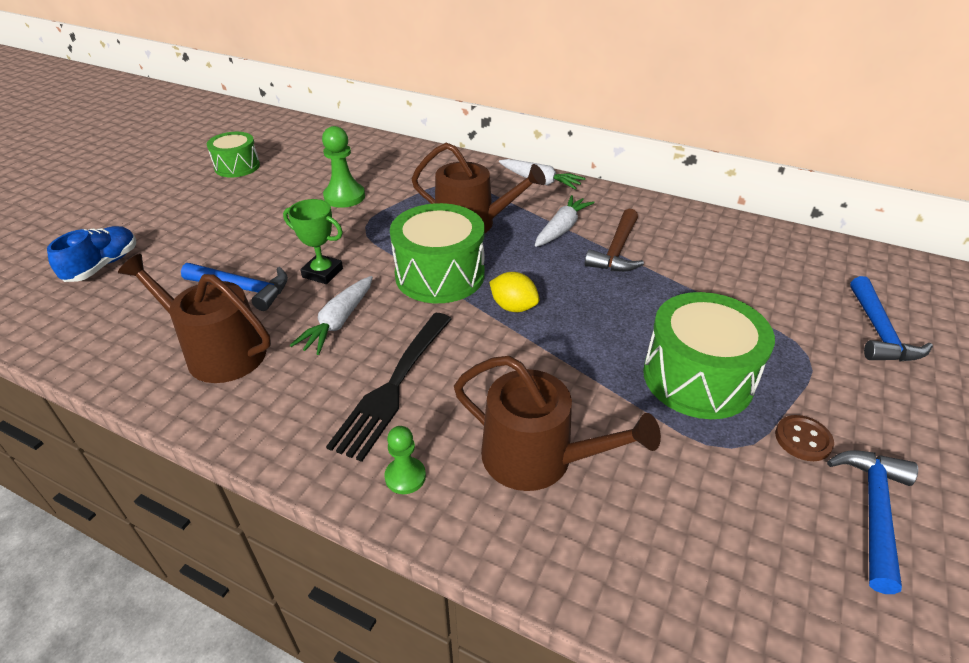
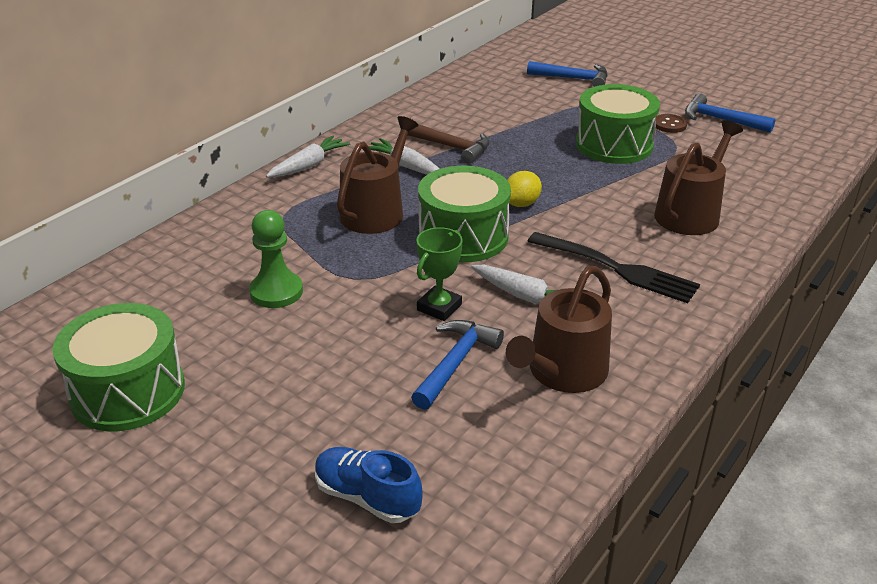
camera: 80 degrees left, 5 degrees down
(237, 167) = (128, 391): green drum -> green drum, size x1.61
(405, 477) = (712, 267): green pawn -> none

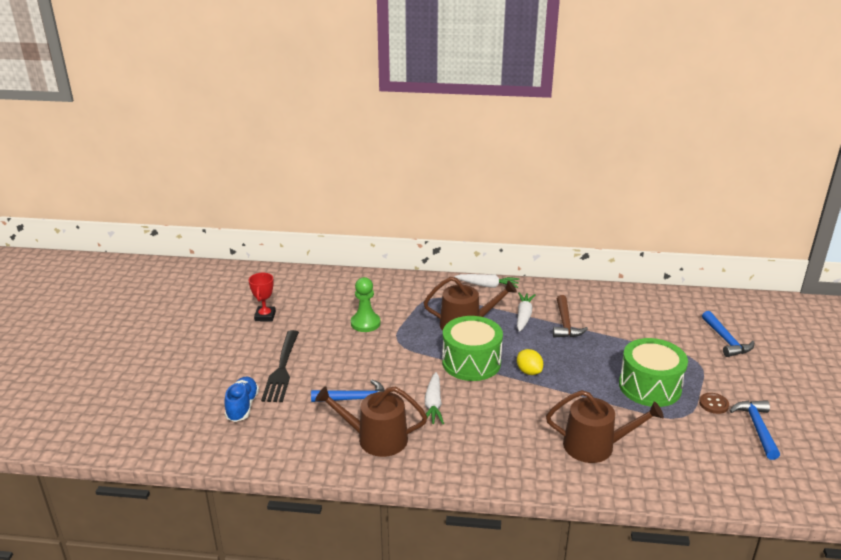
camera: 60 degrees right, 5 degrees down
(128, 391) = (265, 316): green drum -> red trophy
(439, 307) = (397, 377): green trophy -> none
(521, 204) = (529, 371): yellow lemon -> yellow lemon turned 45 degrees clockwise
(616, 268) = (494, 430): black fork -> black fork (282, 368)

